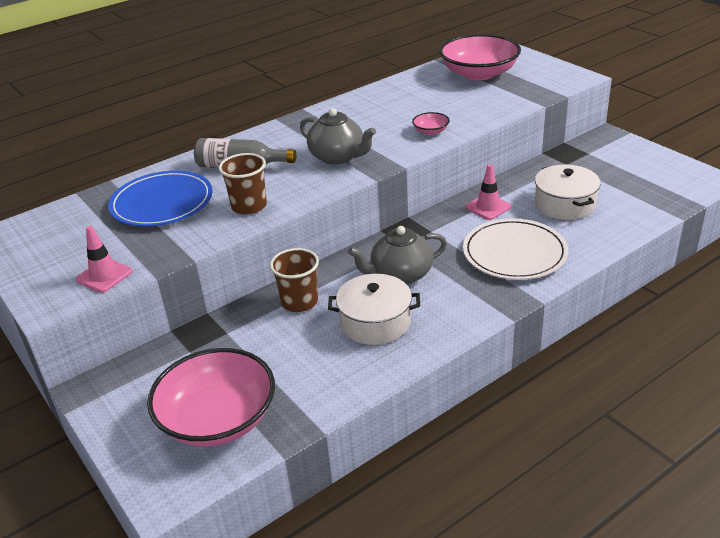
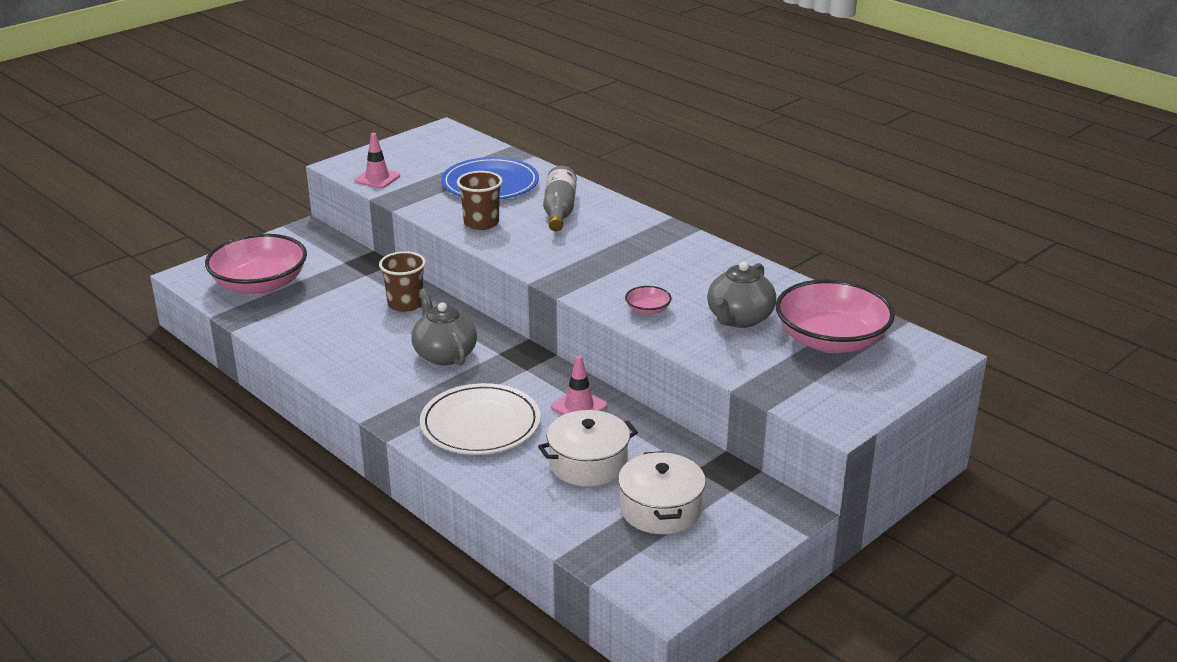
camera: 80 degrees right, 5 degrees down
(338, 157) = (581, 258): grey teapot -> grey teapot (739, 319)
(375, 322) = (369, 345): white pot -> white pot (660, 509)

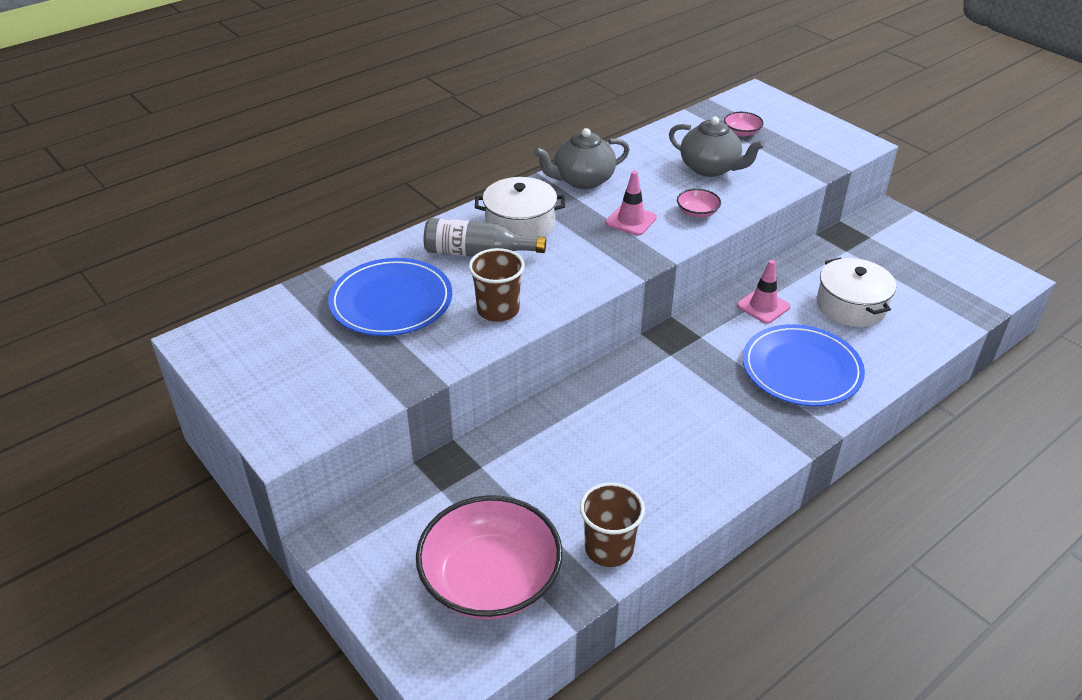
camera: 85 degrees left, 10 degrees up
(377, 178) = (341, 401): pink traffic cone -> pink traffic cone (631, 220)
(405, 304) = (560, 427): brown cup -> brown cup (609, 548)
(444, 354) = (673, 394): grey teapot -> grey teapot (582, 180)
(480, 424) = (801, 369): white plate -> blue plate
(660, 509) = (904, 272): white pot -> white pot (520, 224)
(831, 340) = (742, 132): pink bowl -> pink bowl, size x0.41

